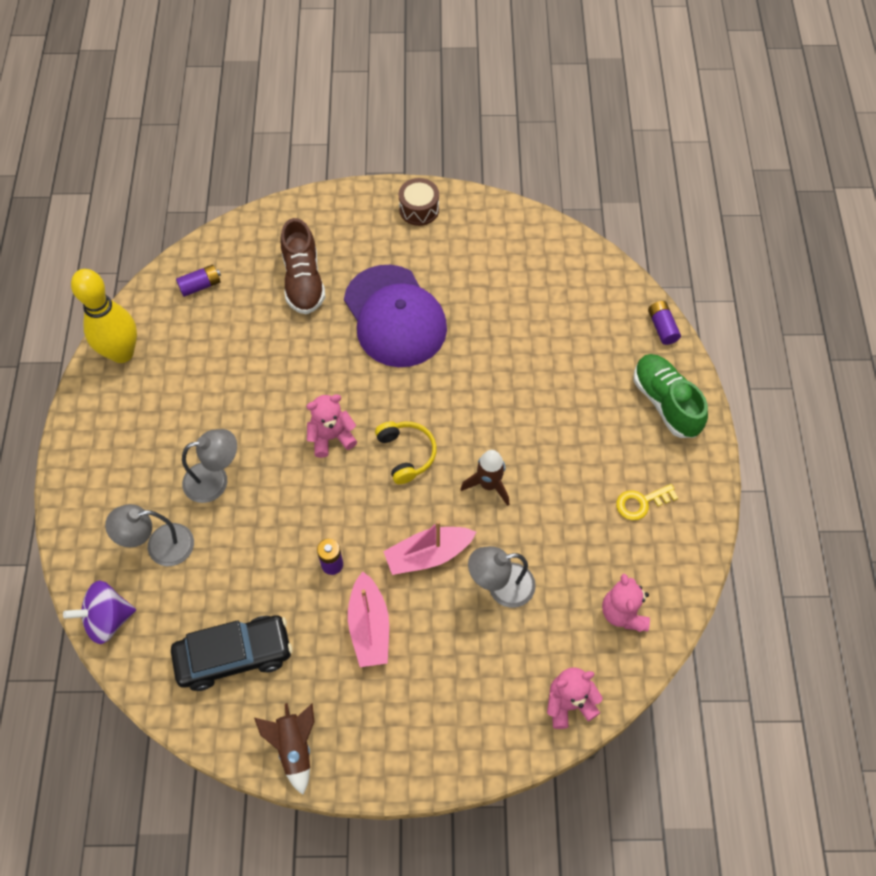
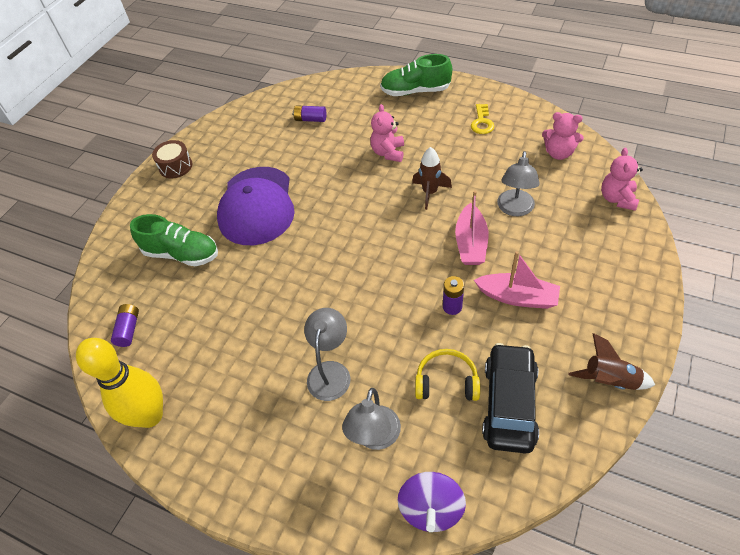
camera: 60 degrees left, 10 degrees down
(303, 281) = (182, 254): brown shoe -> green shoe
(331, 437) = (337, 275): pink teddy bear -> pink teddy bear (388, 152)
(395, 316) = (257, 206): purple cap -> purple cap turned 90 degrees clockwise
(406, 454) = (379, 232): yellow headphones -> yellow headphones (446, 382)
(662, 327) = (360, 77): purple battery -> purple battery (310, 119)

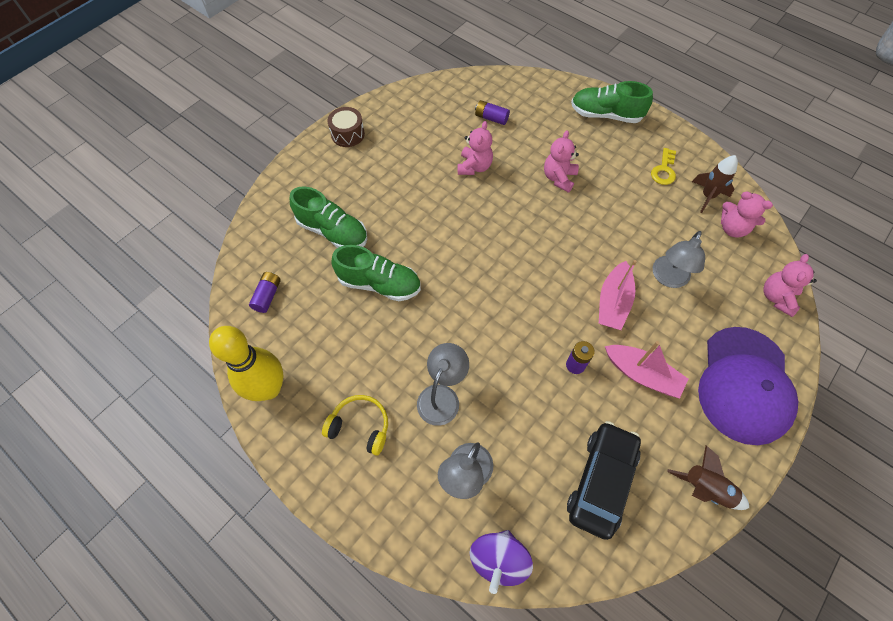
camera: 10 degrees right, 10 degrees up
(240, 288) = (379, 284): none -> green shoe
(257, 206) = (415, 200): purple cap -> purple cap (744, 385)
(306, 163) = (474, 167): none -> pink teddy bear
(430, 193) = (588, 235): brown rocket -> brown rocket (707, 196)
(446, 382) = (548, 441): yellow headphones -> yellow headphones (360, 427)

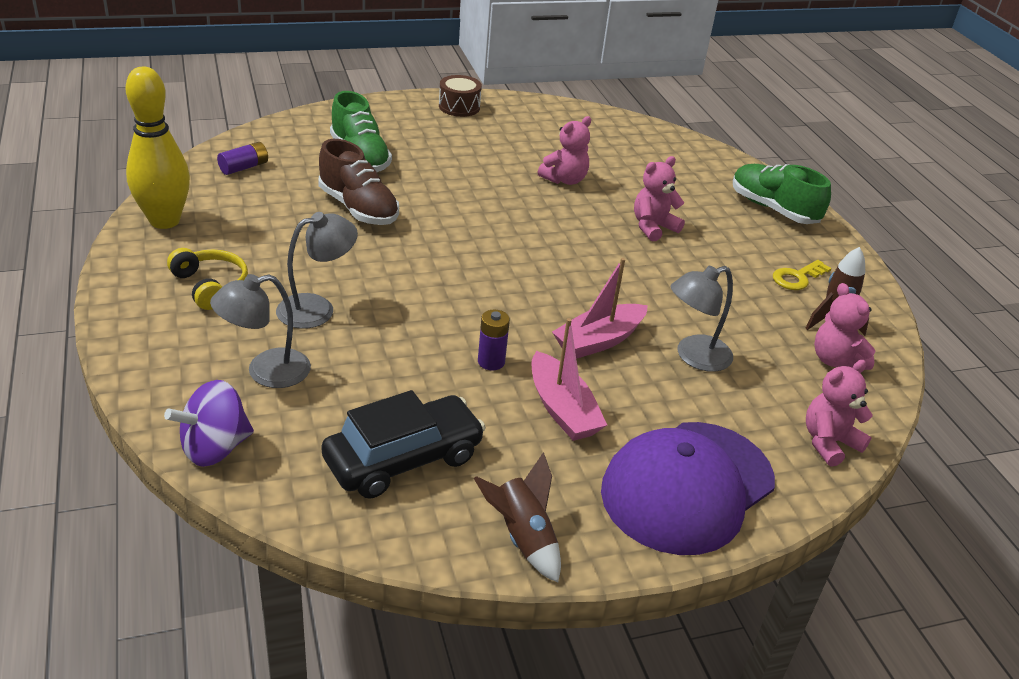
camera: 30 degrees right, 25 degrees down
(379, 284) = (358, 208): green shoe -> brown shoe
(491, 118) = (628, 157): purple battery -> none

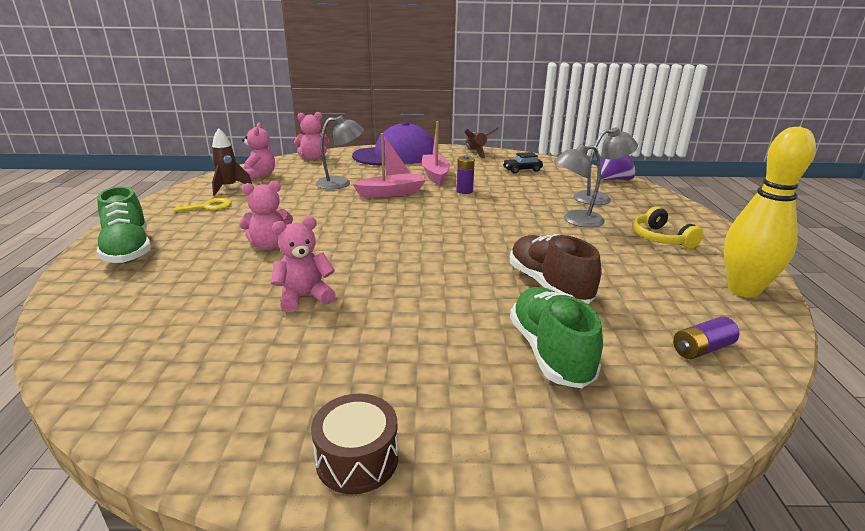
camera: 160 degrees left, 10 degrees down
(403, 459) = (522, 170): black car -> black car, size x0.52

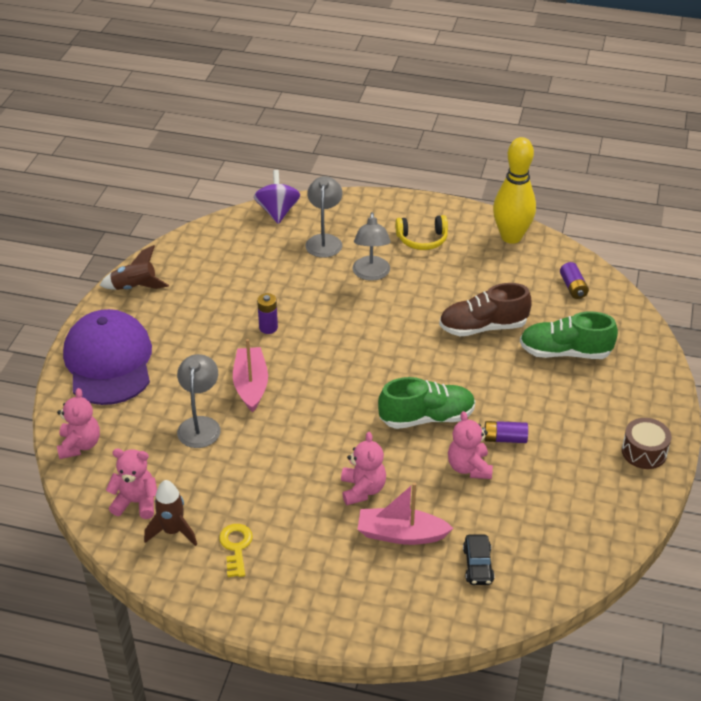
camera: 75 degrees left, 15 degrees up
(128, 250) = (340, 602): green shoe -> green shoe (426, 418)
(357, 316) = (504, 438): none -> purple battery
(435, 175) = (205, 340): pink boat -> pink boat (401, 534)
(522, 170) = (219, 267): black car -> black car (478, 565)

